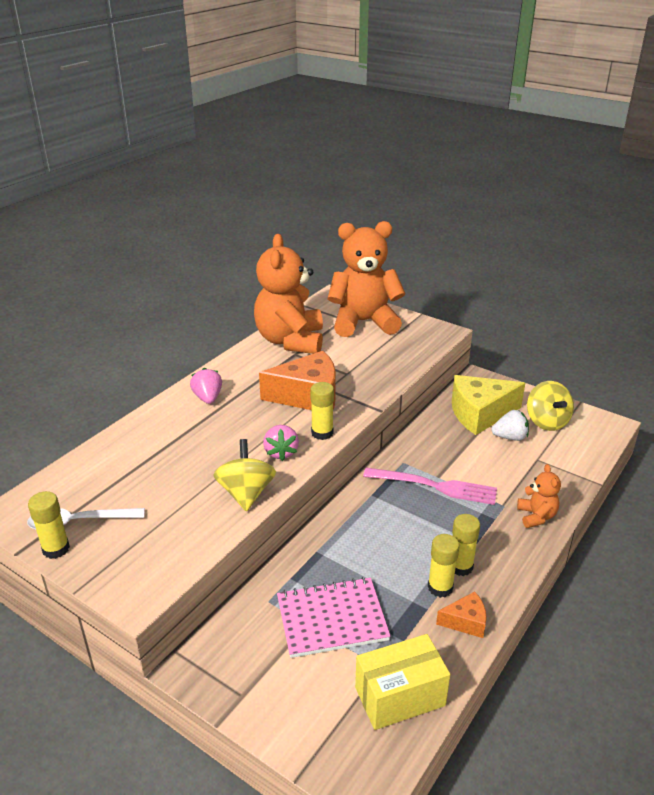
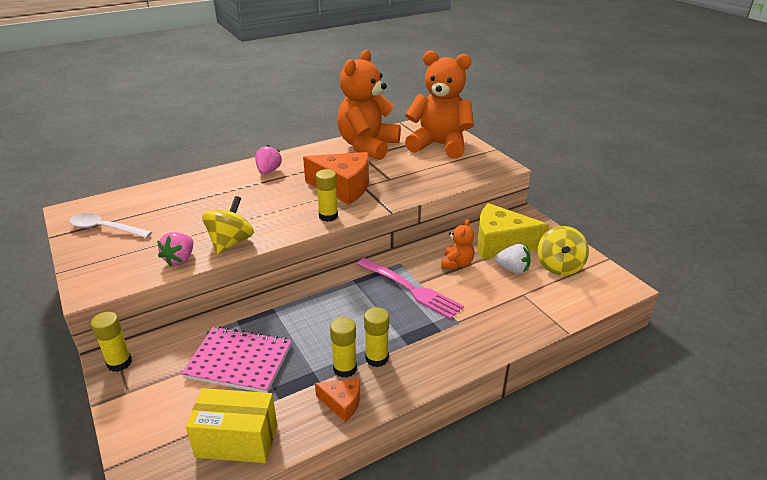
camera: 25 degrees right, 0 degrees up
(56, 549) = (74, 241): yellow glue stick -> yellow glue stick (119, 363)
(281, 452) = (284, 221): pink strawberry -> pink strawberry (180, 259)
(536, 516) = (481, 340): orange teddy bear -> orange teddy bear (457, 264)

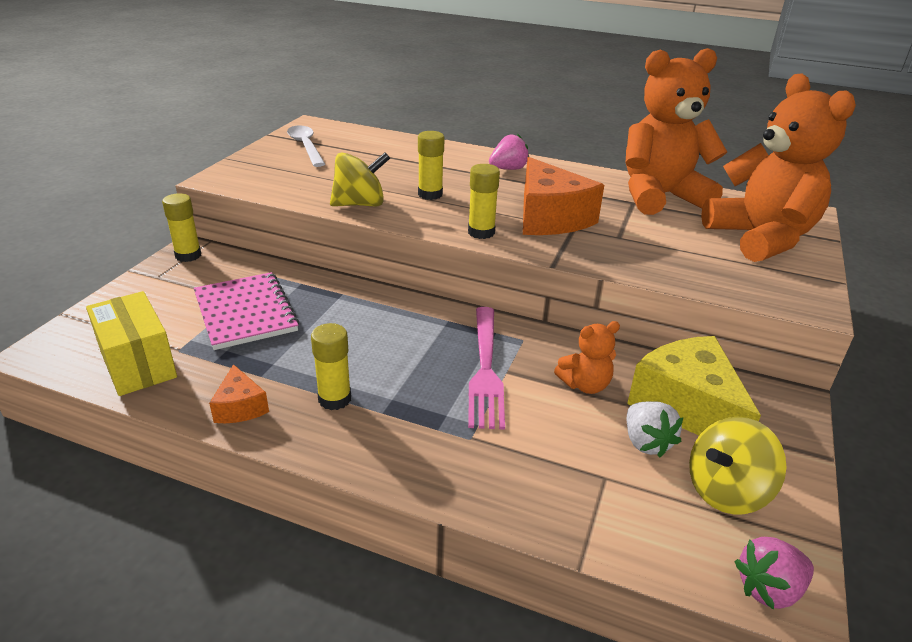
camera: 50 degrees right, 0 degrees up
(180, 259) = (303, 194): pink strawberry -> pink strawberry (768, 589)
(345, 368) = (296, 383): yellow glue stick -> yellow glue stick (430, 194)

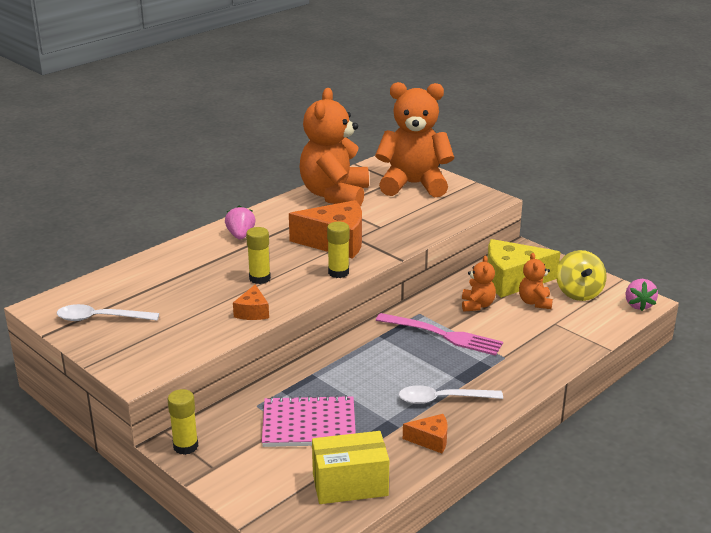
camera: 65 degrees left, 5 degrees down
(334, 399) = (442, 399): yellow glue stick -> white spoon
(360, 204) = (252, 312): yellow spinning top -> orange cheese
(646, 442) = (535, 302): white strawberry -> orange teddy bear

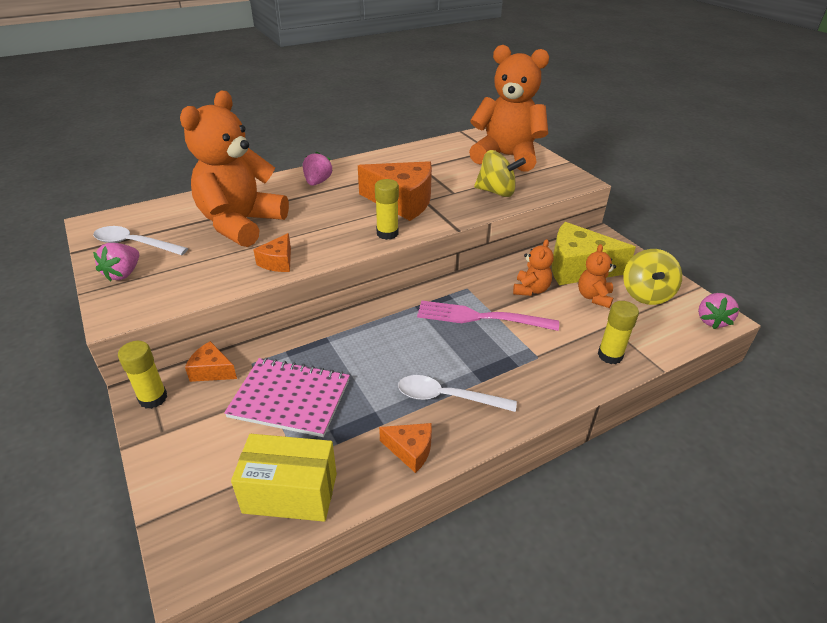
camera: 15 degrees right, 10 degrees up
(113, 344) = (123, 274): none -> pink strawberry
(224, 417) = (212, 371): none -> orange cheese
(259, 278) = (307, 227): yellow glue stick -> yellow glue stick (610, 355)
(335, 195) = (426, 156): orange teddy bear -> orange teddy bear (241, 224)
(420, 220) = (496, 192): none -> yellow spinning top
(443, 335) = (481, 317): pink fork -> pink fork turned 150 degrees clockwise

